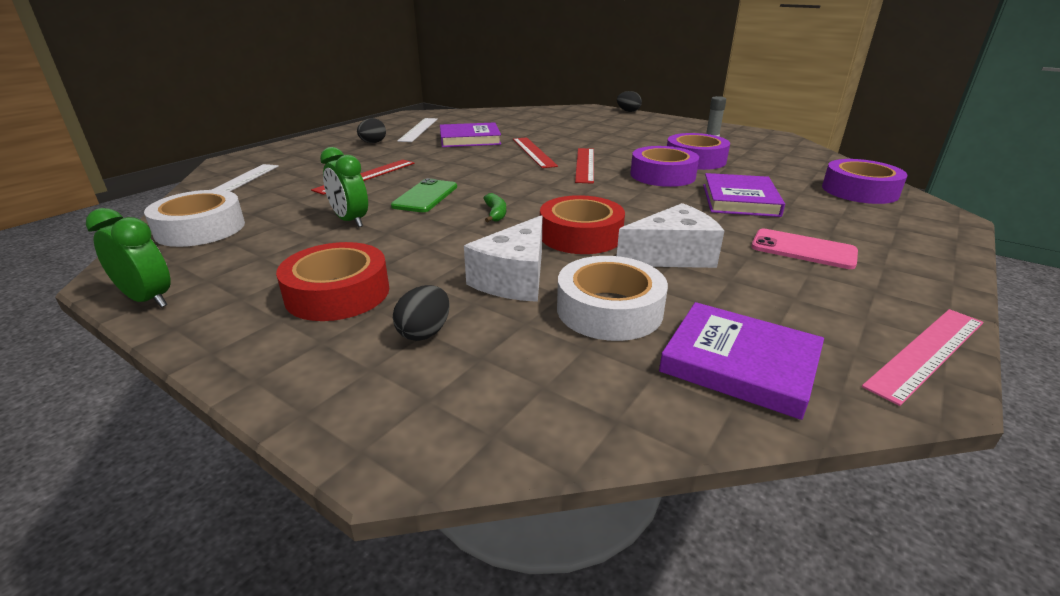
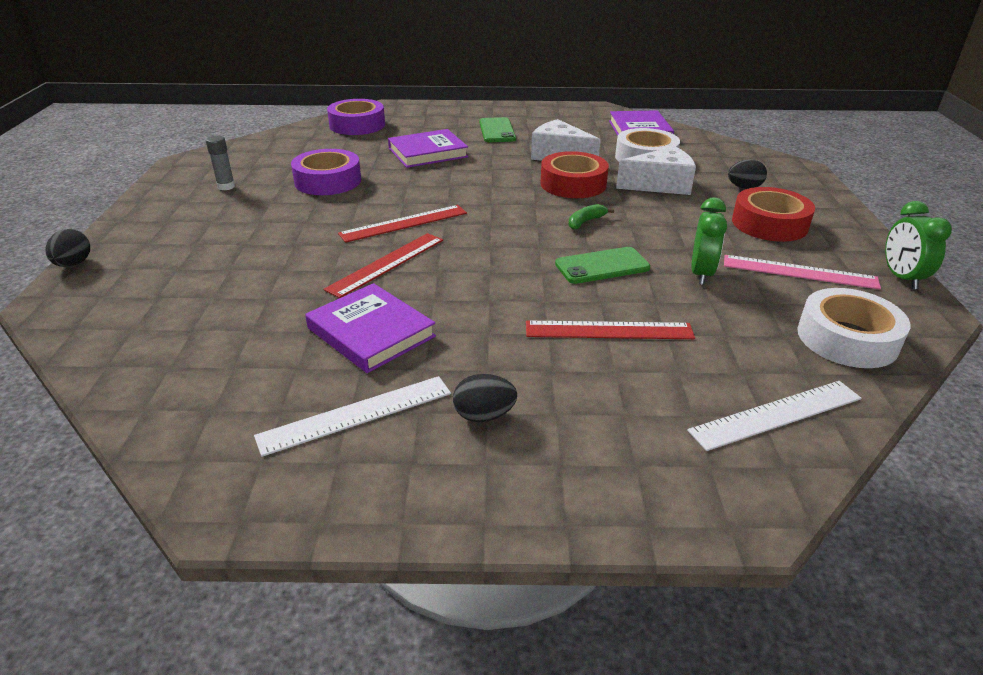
camera: 125 degrees left, 5 degrees up
(662, 175) = (397, 185): purple tape -> none
(803, 249) = (497, 131): pink phone -> green phone
(926, 352) = (573, 108): pink ruler -> pink ruler (799, 272)

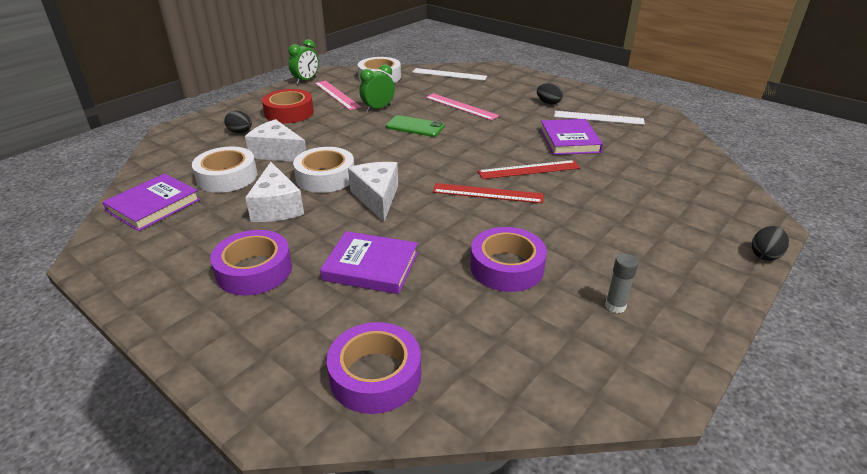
camera: 140 degrees left, 0 degrees up
(497, 131) = (254, 270): green phone -> purple tape
(498, 186) = (377, 198): none -> white cheese
(573, 184) = (325, 177): red tape -> white tape
(585, 222) = (375, 149): green banana -> none
(609, 330) = (461, 106): red ruler -> pink ruler

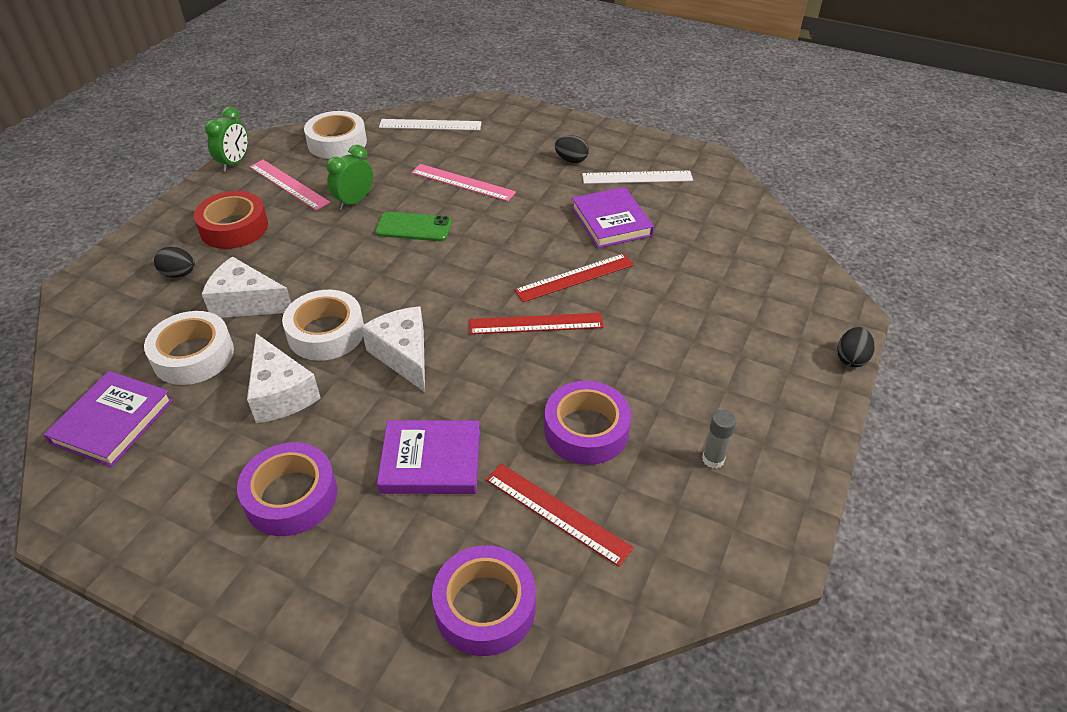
camera: 15 degrees left, 10 degrees up
(462, 319) = (557, 513): none -> red ruler

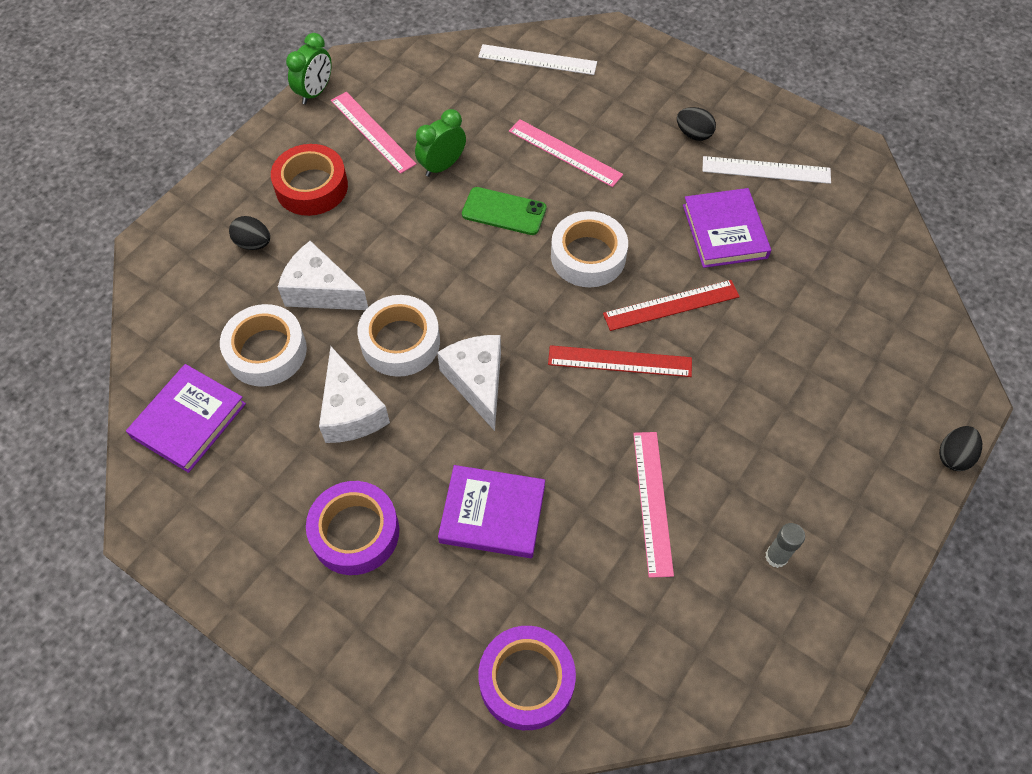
camera: 10 degrees right, 15 degrees up
(337, 142) = (429, 75): white tape -> white tape (588, 256)
(557, 513) = (608, 592): red ruler -> none
(586, 430) = (652, 502): purple tape -> pink ruler

